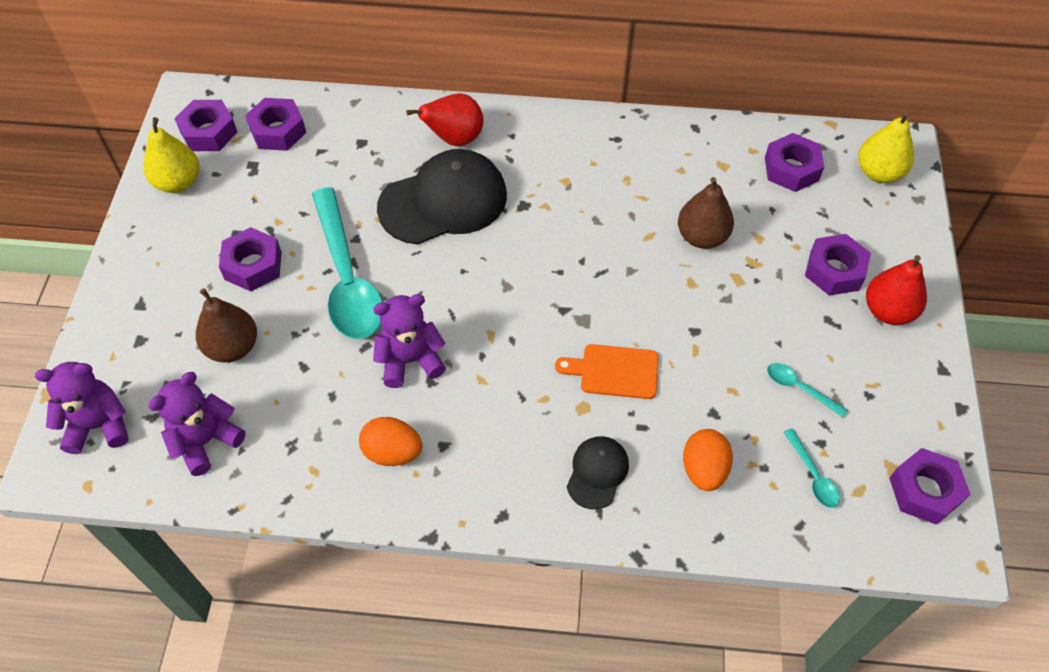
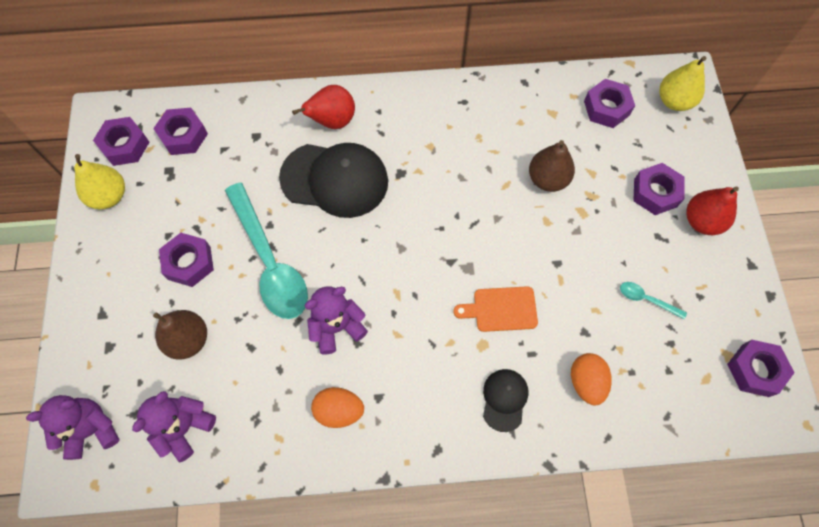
camera: 10 degrees left, 10 degrees up
(443, 201) = (335, 180): black cap -> black cap turned 45 degrees clockwise
(813, 475) = (669, 372): turquoise spoon -> none

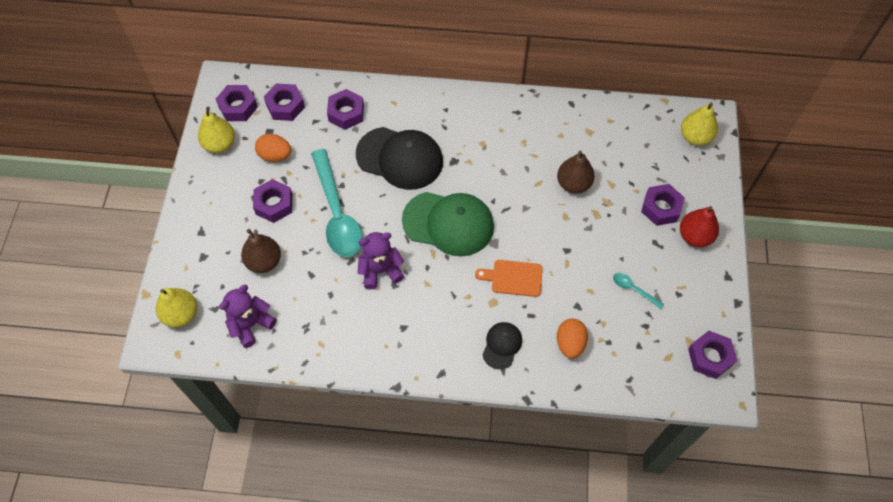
camera: 10 degrees right, 5 degrees down
(91, 429) = (181, 314): purple teddy bear -> yellow pear
(332, 121) = (406, 112): red pear -> none
(339, 410) = (371, 332): orange egg -> orange egg (275, 155)
(409, 253) = (448, 223): none -> green cap
(606, 108) = (636, 134): purple nut -> purple nut (346, 113)

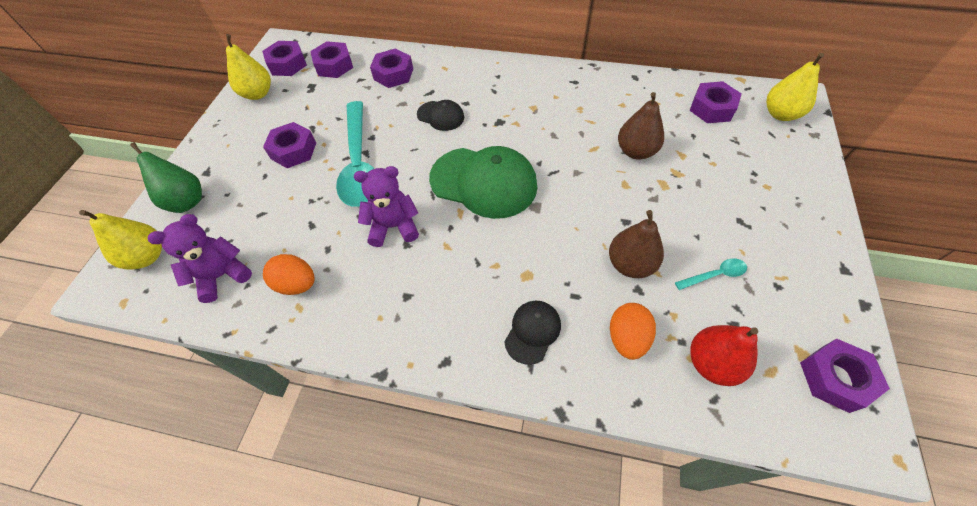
camera: 10 degrees right, 5 degrees down
(194, 261) = (186, 201): none -> green pear
(264, 261) = (263, 207): brown pear -> brown pear (630, 264)
(275, 155) = (310, 106): orange egg -> orange egg (297, 284)
(400, 158) = (440, 116): black cap -> black cap, size x0.50
(513, 278) = (556, 248): orange cutting board -> none
(633, 289) = (715, 275): turquoise spoon -> turquoise spoon turned 120 degrees clockwise
(661, 208) = (745, 183): purple nut -> purple nut (712, 108)
(694, 236) = (792, 217): red pear -> red pear (712, 363)

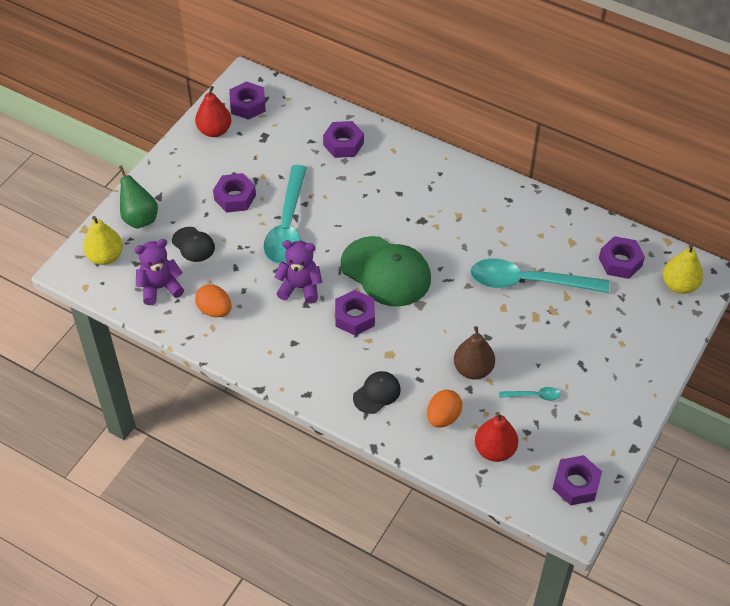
camera: 15 degrees right, 5 degrees down
(258, 94) = (214, 131): yellow pear -> red pear
(334, 65) = (291, 119): purple nut -> purple nut (355, 317)
(440, 116) = (372, 200): black cap -> black cap (193, 244)
(636, 151) = (528, 282): brown pear -> turquoise spoon

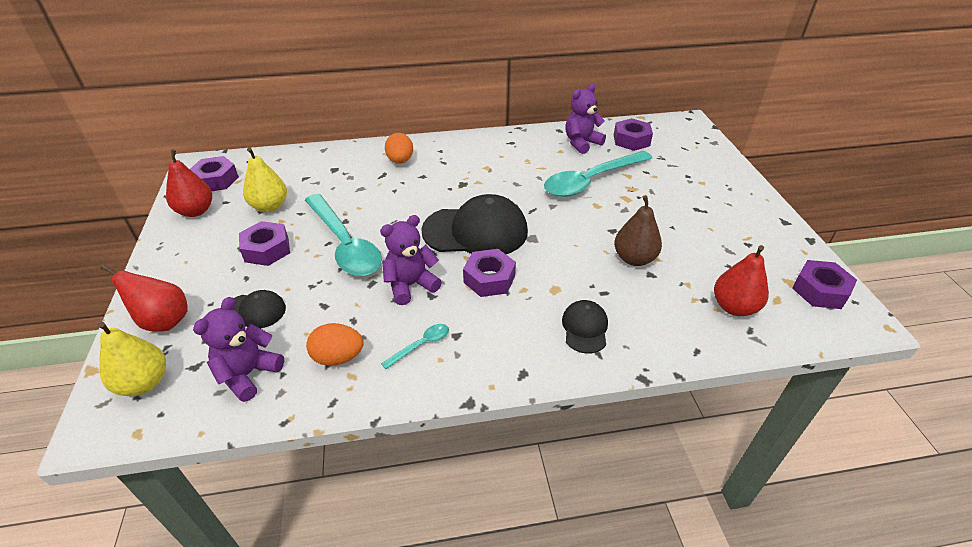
camera: 40 degrees left, 10 degrees down
(139, 218) = (164, 321): green pear -> red pear
(343, 144) = (337, 167): purple nut -> none
(386, 272) = (475, 231): green cap -> black cap
(443, 417) = (662, 309): orange egg -> orange egg (400, 161)
(534, 396) = (700, 249): turquoise spoon -> turquoise spoon (421, 345)
(570, 237) = (581, 143): none -> purple teddy bear
(679, 285) = (683, 134): yellow pear -> yellow pear (270, 206)

